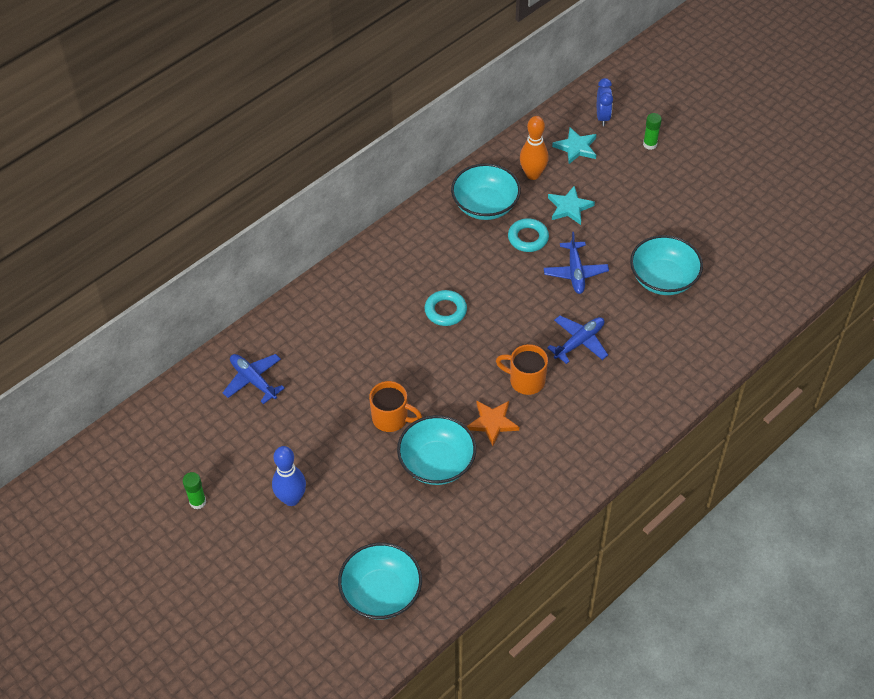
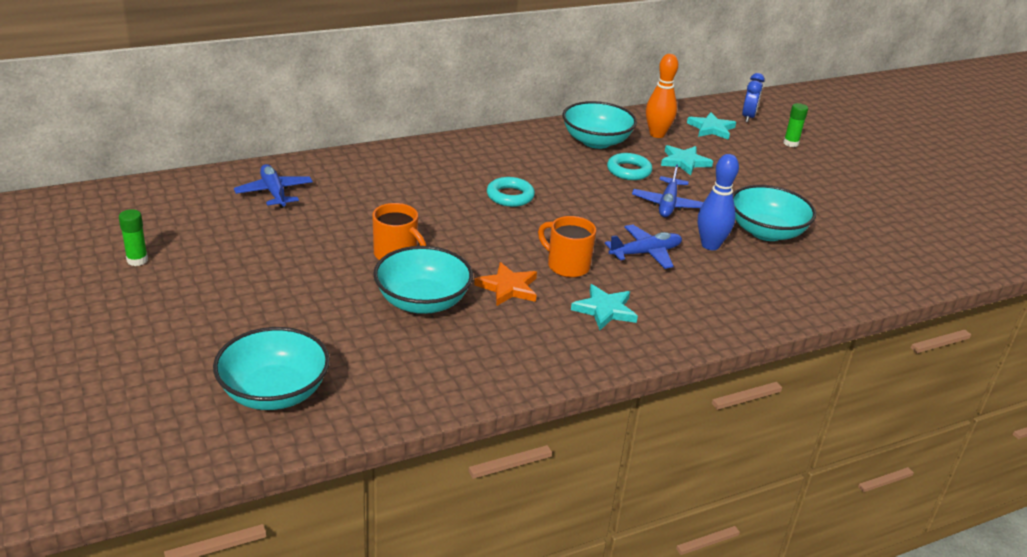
camera: 15 degrees right, 20 degrees down
(291, 499) = (238, 285): blue bowling pin -> blue bowling pin (710, 245)
(573, 420) = (605, 310): none -> turquoise star

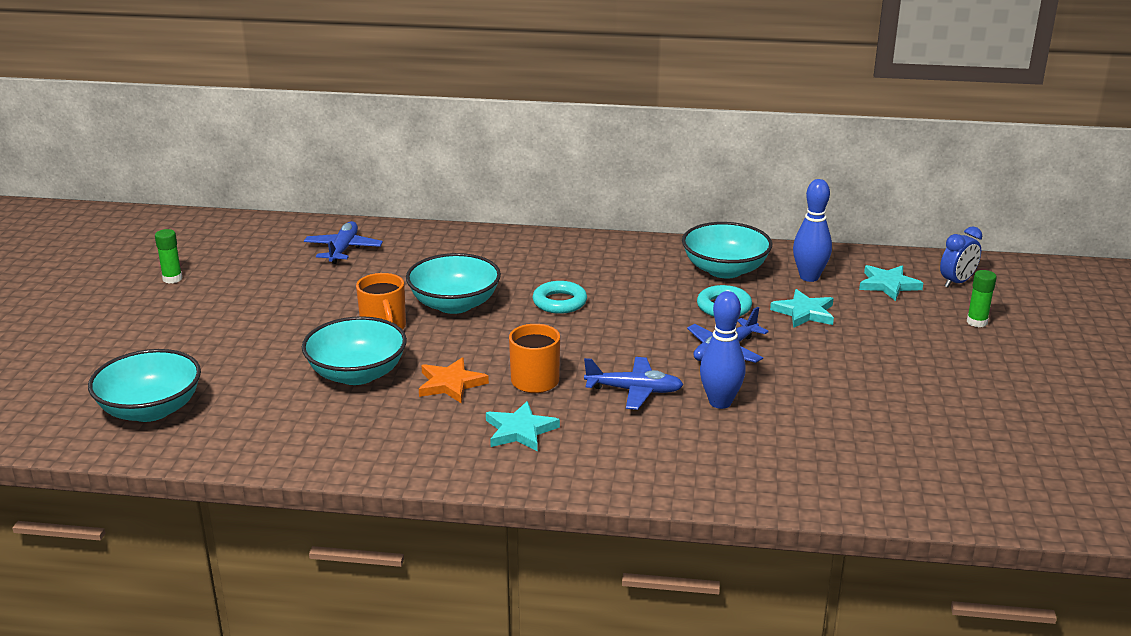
camera: 35 degrees right, 5 degrees down
(657, 134) = (809, 277): orange bowling pin -> blue bowling pin
(766, 232) = (808, 407): turquoise bowl -> turquoise bowl (454, 304)

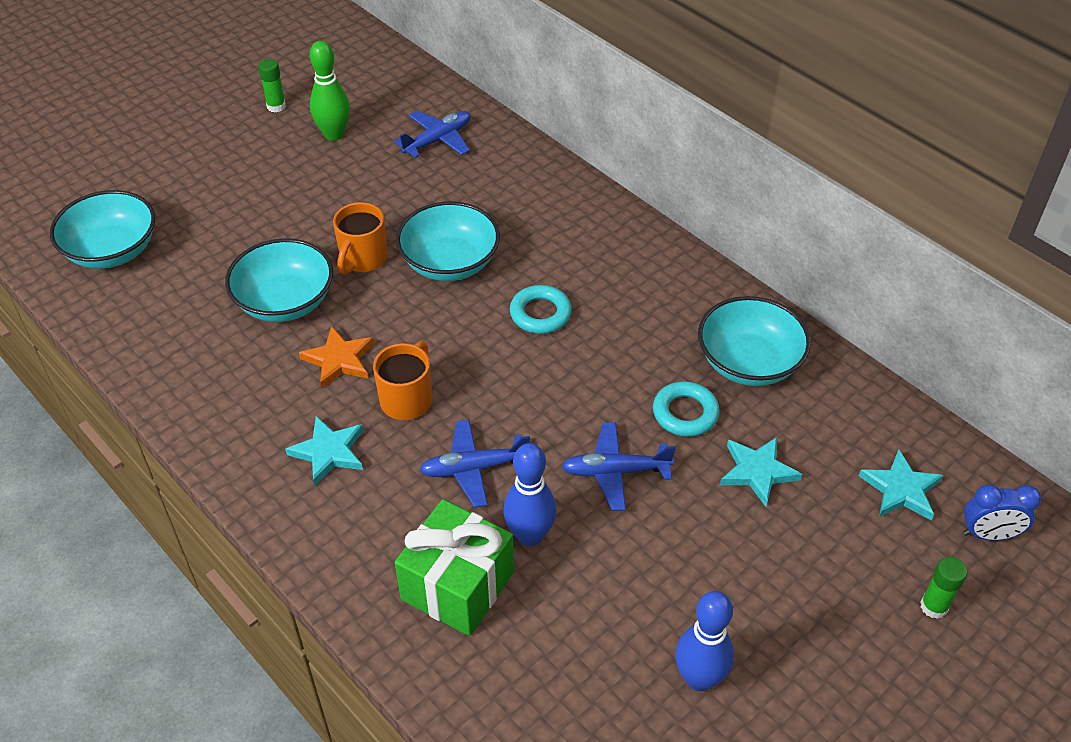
camera: 40 degrees right, 20 degrees up
(251, 276) = (334, 134): none -> green bowling pin
(634, 391) = (473, 468): blue plane -> blue plane turned 120 degrees clockwise
(714, 447) = (457, 586): none -> green gift
(809, 277) = (825, 425): blue bowling pin -> blue bowling pin (699, 678)

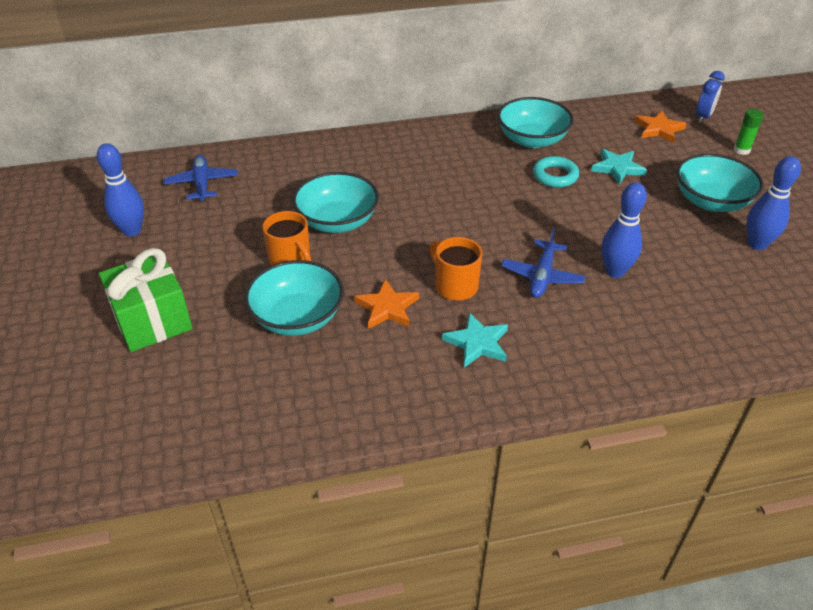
camera: 60 degrees left, 5 degrees down
(112, 251) = (122, 411): turquoise bowl -> turquoise bowl (711, 201)
(276, 106) = (55, 250): green glue stick -> none
(334, 134) = (132, 231): green bowling pin -> blue bowling pin
(457, 586) = (640, 318): green gift -> green gift (152, 320)
(540, 314) = (424, 199): turquoise ring -> none
(615, 472) = (584, 218): blue plane -> none
(901, 489) = (658, 129): turquoise star -> orange star

